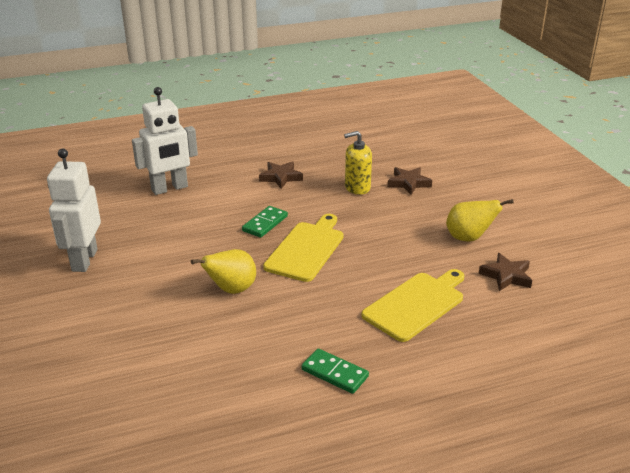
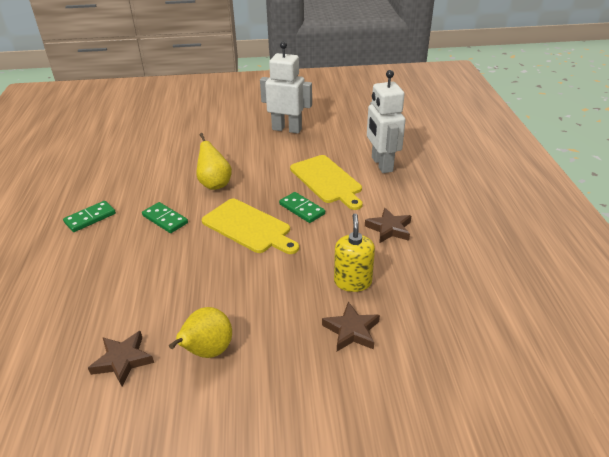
camera: 105 degrees right, 5 degrees up
(314, 309) = (165, 219): none -> green domino
(416, 304) = (129, 277): yellow cutting board -> yellow cutting board (327, 181)

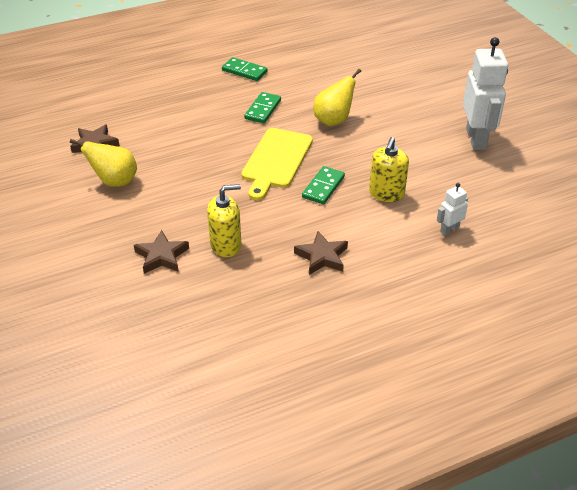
camera: 70 degrees right, 5 degrees up
(327, 181) = (386, 193): yellow cutting board -> yellow soap dispenser
(381, 164) = (449, 230): white robot -> white robot, size x0.47

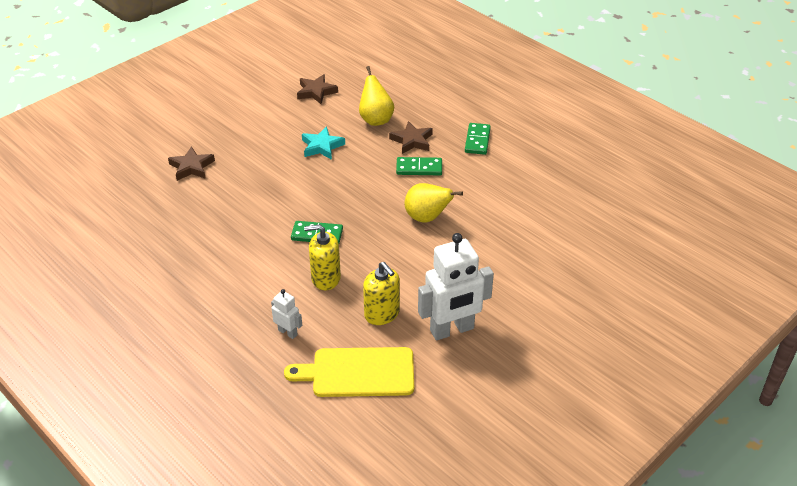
camera: 70 degrees right, 0 degrees up
(114, 181) = (273, 116): yellow pear -> yellow pear (376, 119)
(190, 158) = (322, 146): none -> turquoise star
(226, 245) = (216, 196): yellow soap dispenser -> yellow soap dispenser (382, 314)
(276, 160) = (343, 196): yellow cutting board -> yellow cutting board (358, 372)
(322, 257) = (220, 255): brown star -> brown star (412, 141)

